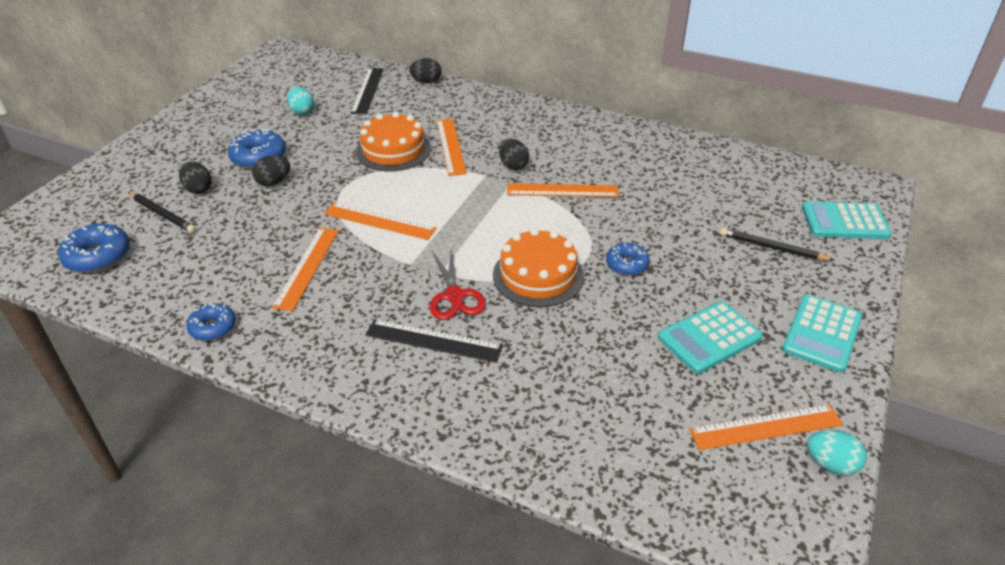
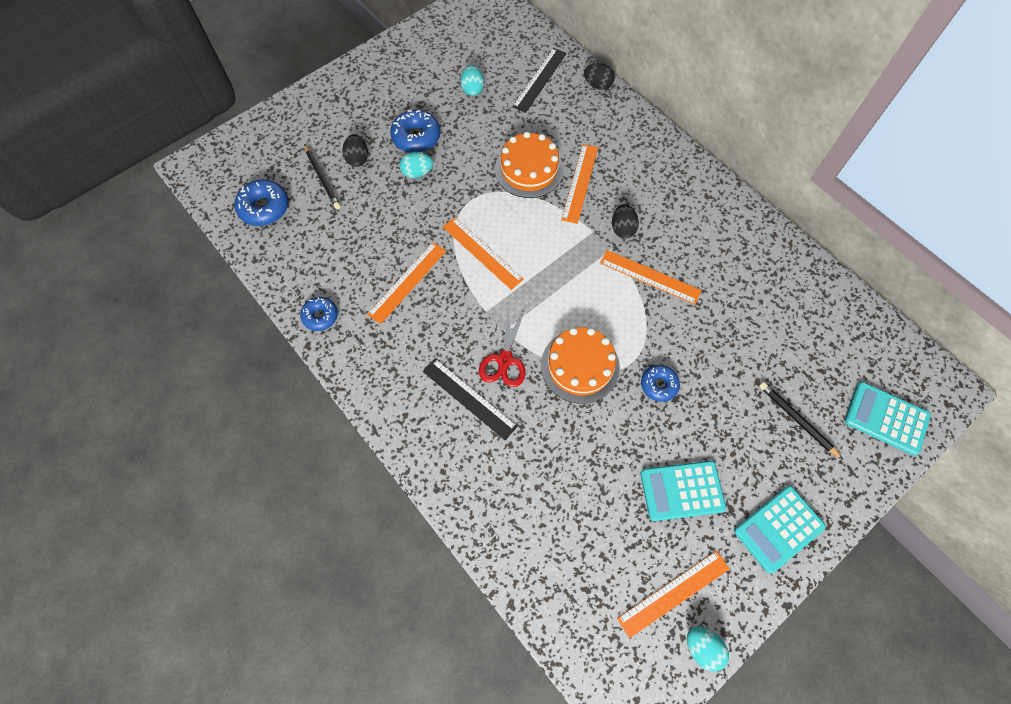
camera: 25 degrees right, 25 degrees up
(274, 182) = (417, 173): black egg -> turquoise egg
(766, 427) = (674, 593): orange ruler -> orange ruler turned 45 degrees counterclockwise

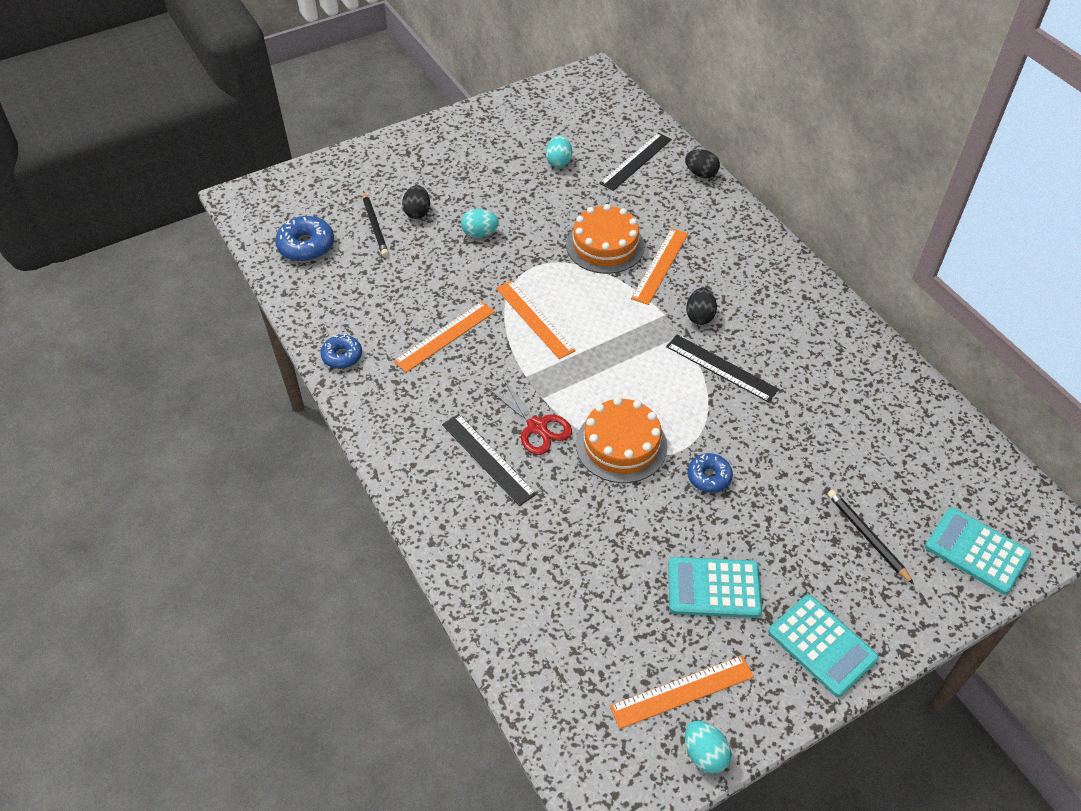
camera: 10 degrees right, 15 degrees down
(416, 137) = (486, 200): blue donut -> none
(505, 359) = (537, 426): red scissors -> red scissors turned 60 degrees counterclockwise
(650, 276) = (721, 368): orange ruler -> black ruler
(778, 529) = (822, 645): turquoise calculator -> turquoise calculator turned 105 degrees counterclockwise

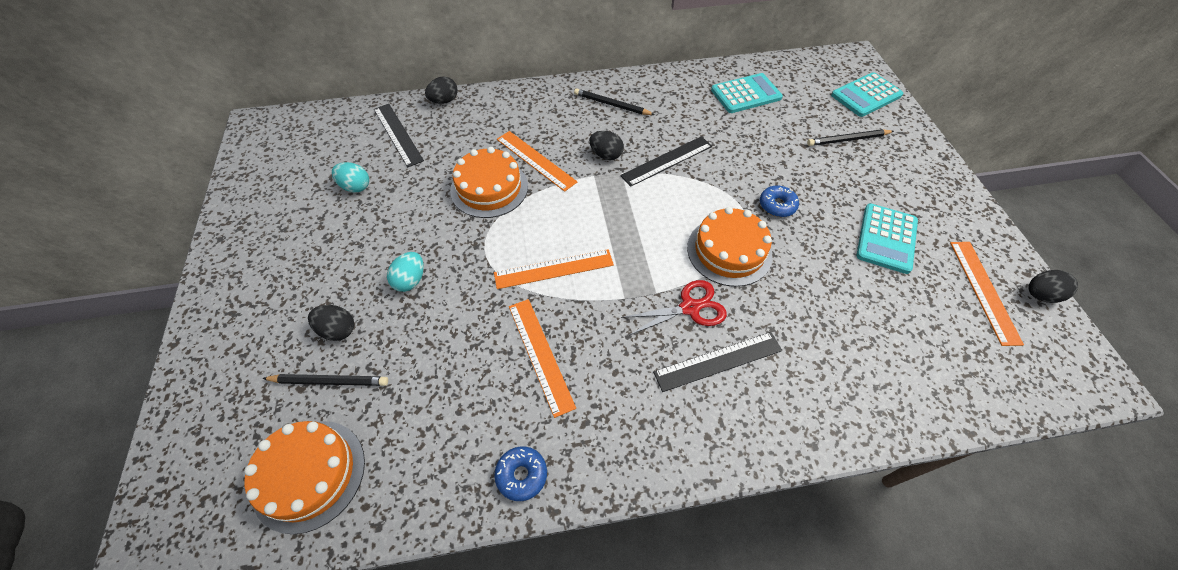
camera: 70 degrees left, 5 degrees up
(306, 246) = (309, 474): blue donut -> orange cake
(704, 754) = (1040, 295): turquoise egg -> black egg
(781, 300) = (612, 105): none -> black pencil
(822, 645) = (940, 195): turquoise calculator -> turquoise calculator (746, 94)

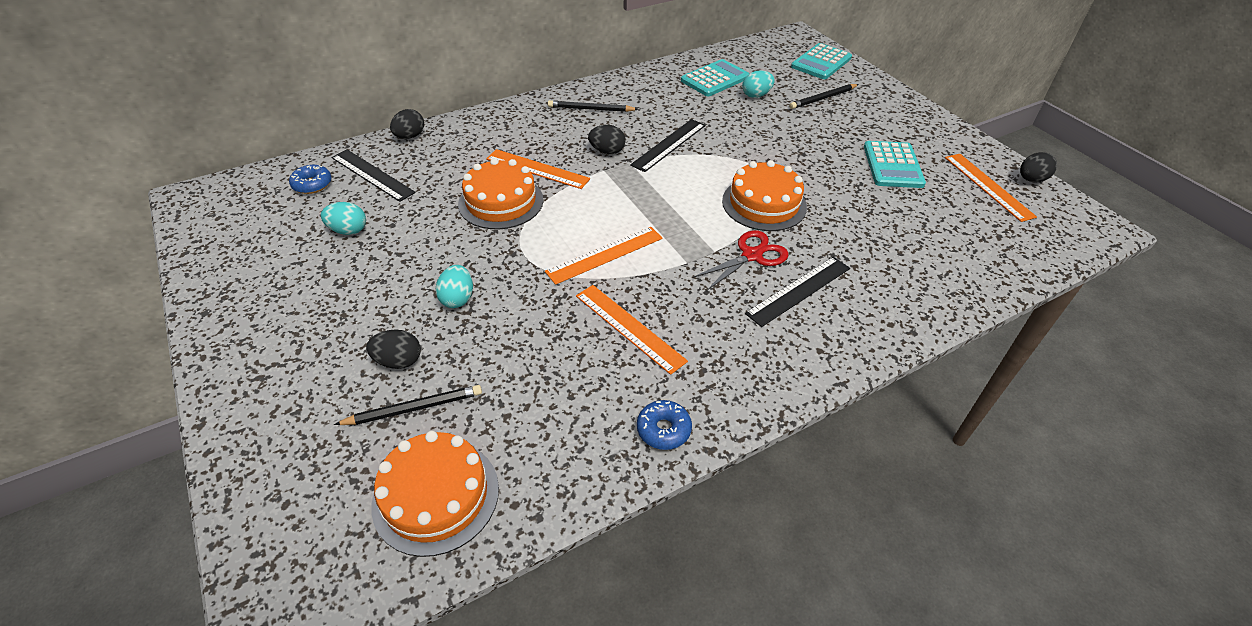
camera: 20 degrees left, 10 degrees down
(777, 205) = (788, 160): blue donut -> blue donut (312, 184)
(779, 122) = (756, 95): none -> turquoise egg

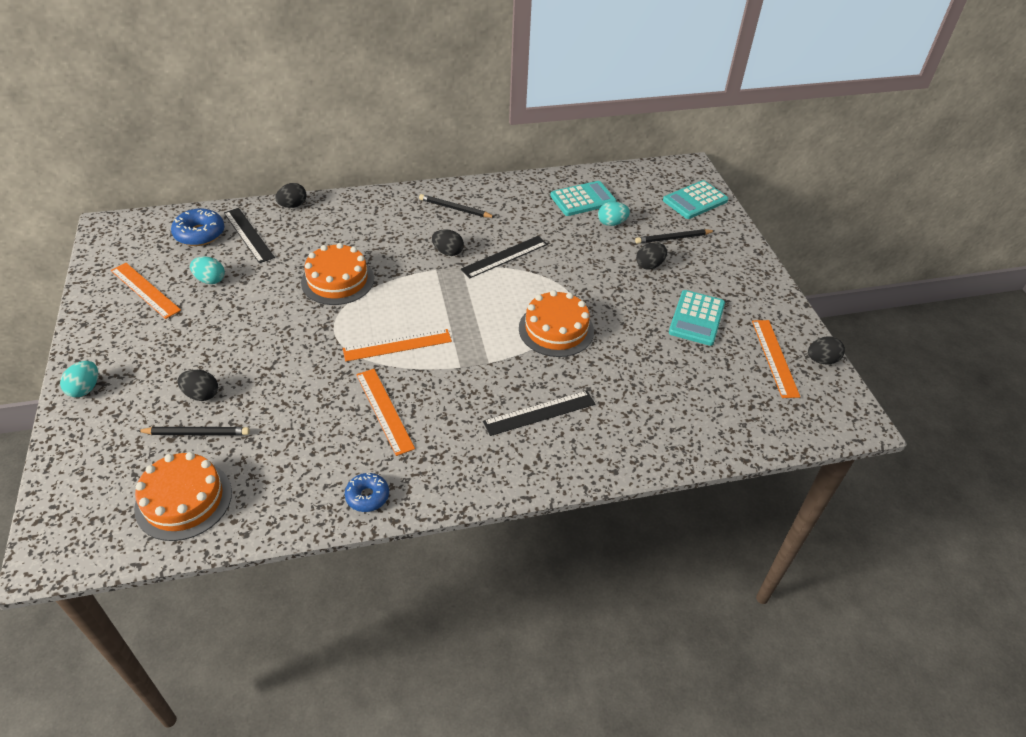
camera: 15 degrees right, 0 degrees up
(312, 184) = (200, 234): blue donut -> blue donut, size x1.53
(457, 298) = (266, 355): turquoise egg -> turquoise egg (85, 389)
(537, 169) = (381, 256): orange ruler -> orange ruler (145, 290)
(751, 256) = (517, 373): red scissors -> none
(816, 126) = (649, 265): none -> black egg

